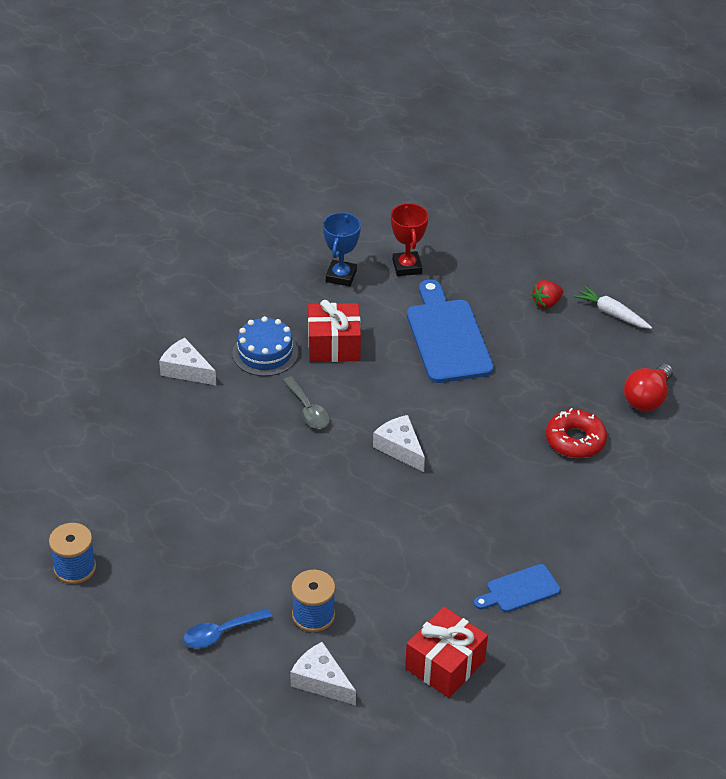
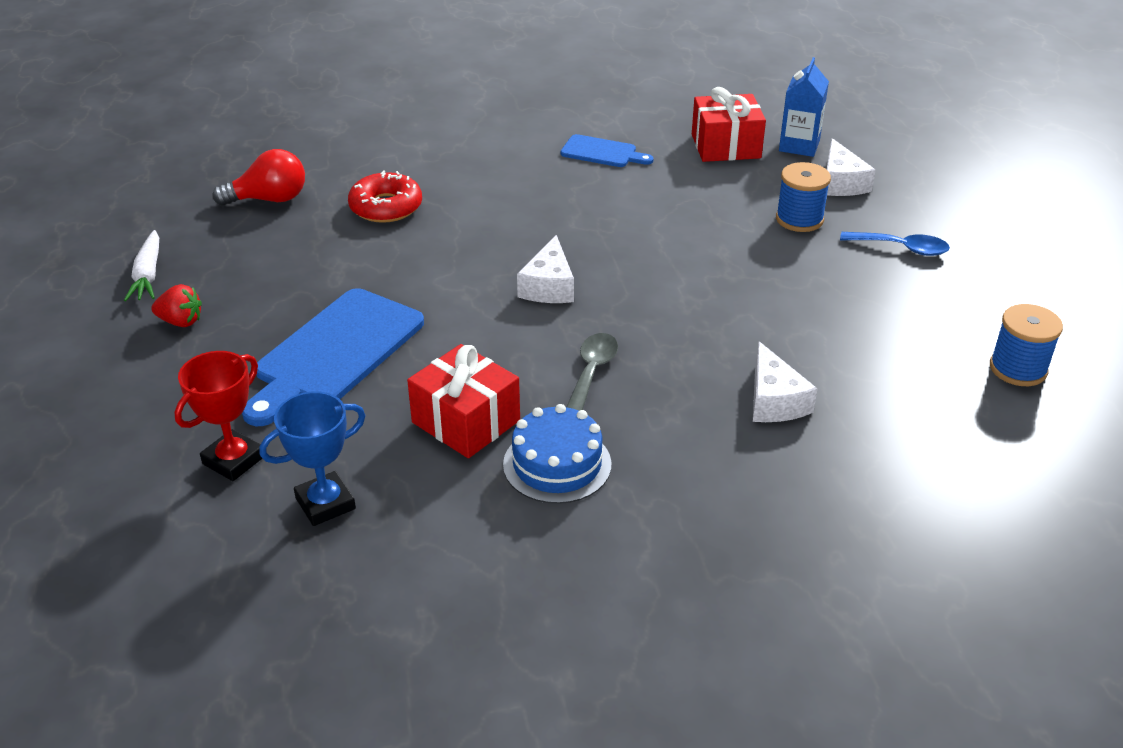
camera: 135 degrees left, 5 degrees down
(186, 370) = (682, 506): white cheese -> white cheese (774, 400)
(393, 708) = (799, 146): none -> blue carton

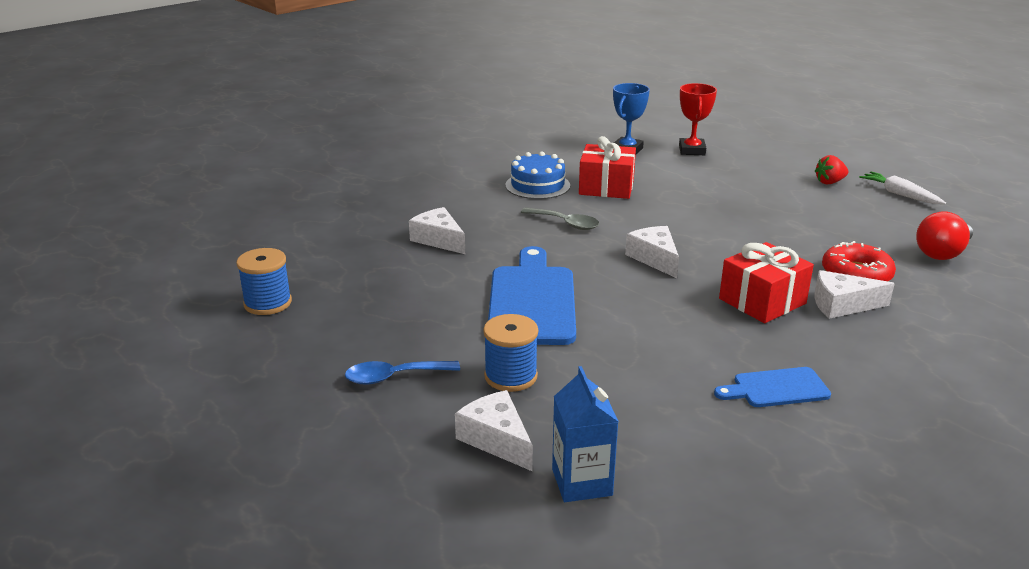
camera: 150 degrees right, 10 degrees down
(335, 352) = (723, 193): blue cutting board -> blue cutting board (532, 301)
(450, 187) = (842, 305): none -> white cheese
(592, 371) = (565, 223): grey spoon -> grey spoon turned 45 degrees counterclockwise
(726, 146) = (664, 447): red gift -> red gift (762, 301)

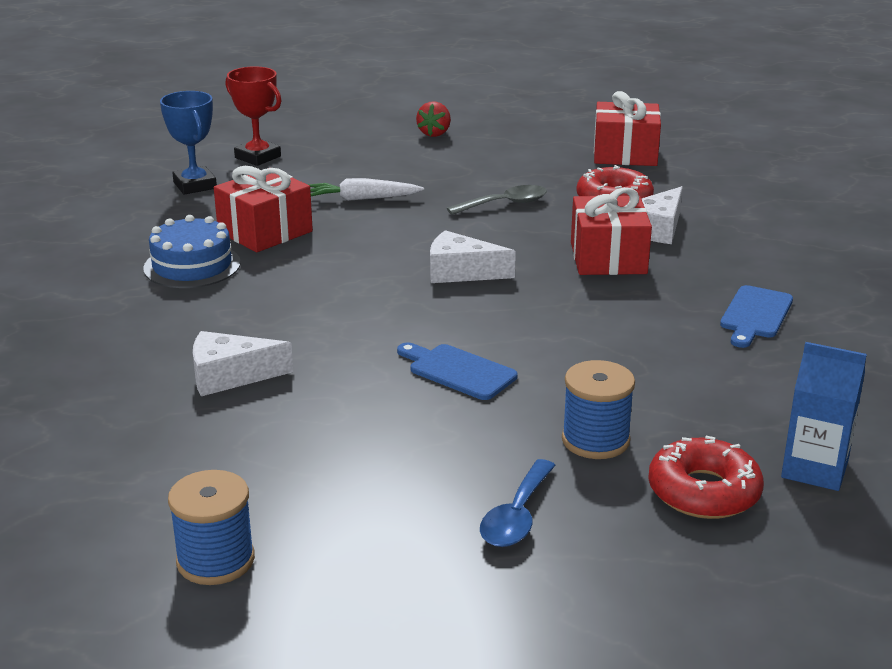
camera: 55 degrees left, 0 degrees up
(496, 439) = (703, 492): white cheese -> red donut
(532, 301) = (458, 371): blue cutting board -> blue cutting board, size x0.53
(565, 223) = (313, 286): grey spoon -> grey spoon (505, 204)
(900, 194) = (503, 120): white carrot -> white carrot (362, 199)
(942, 253) = (625, 154): red light bulb -> red gift

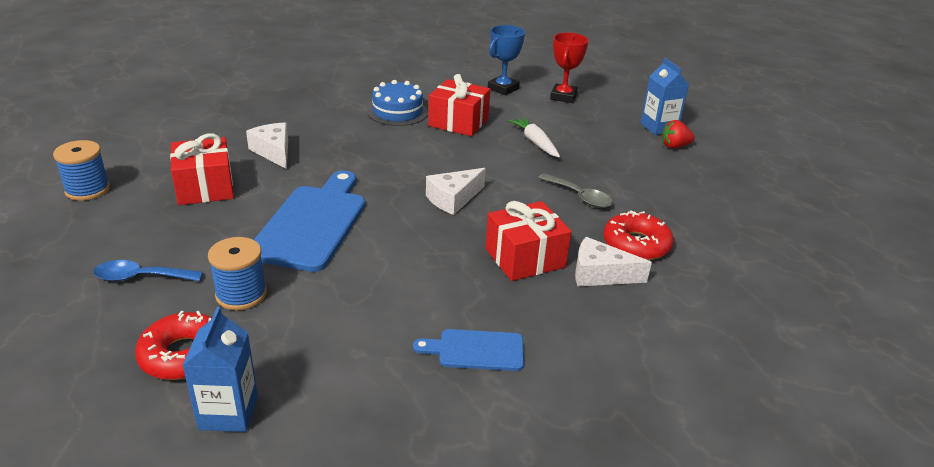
camera: 65 degrees right, 5 degrees up
(385, 129) = (659, 127): none -> blue carton
(458, 371) = (313, 224): blue cutting board -> blue cutting board, size x1.89
(461, 272) = (453, 199): white cheese -> white cheese turned 120 degrees counterclockwise
(625, 154) = (738, 236): red gift -> red gift (205, 187)

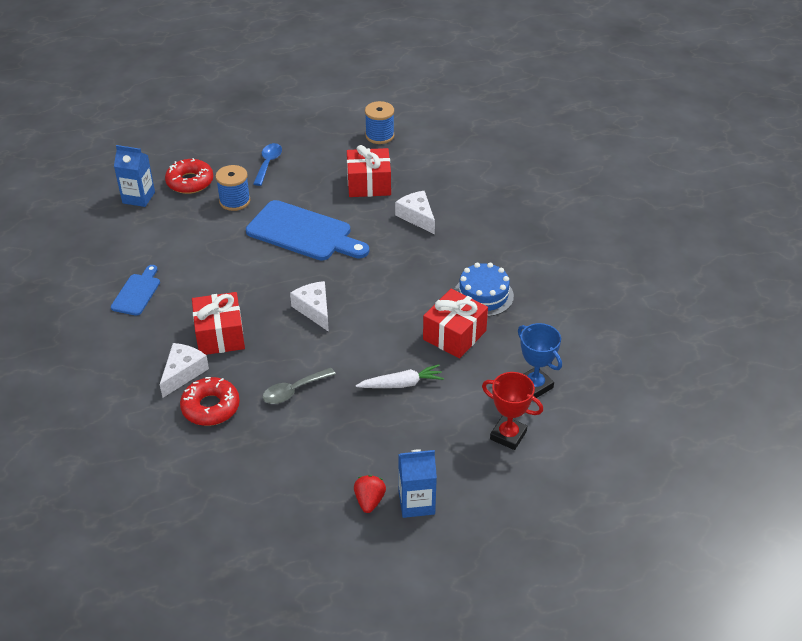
camera: 105 degrees right, 10 degrees up
(273, 152) = (417, 217): white cheese -> white cheese turned 105 degrees counterclockwise

